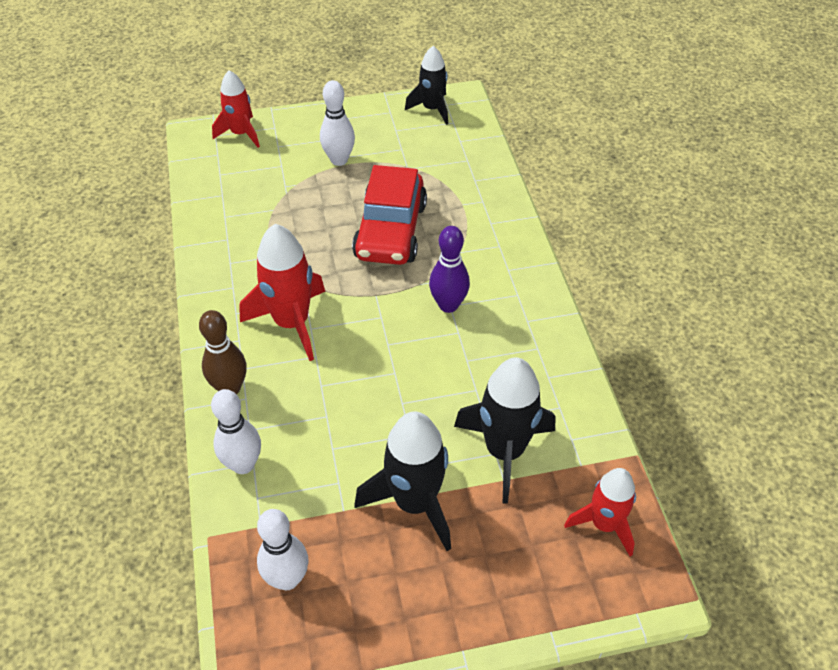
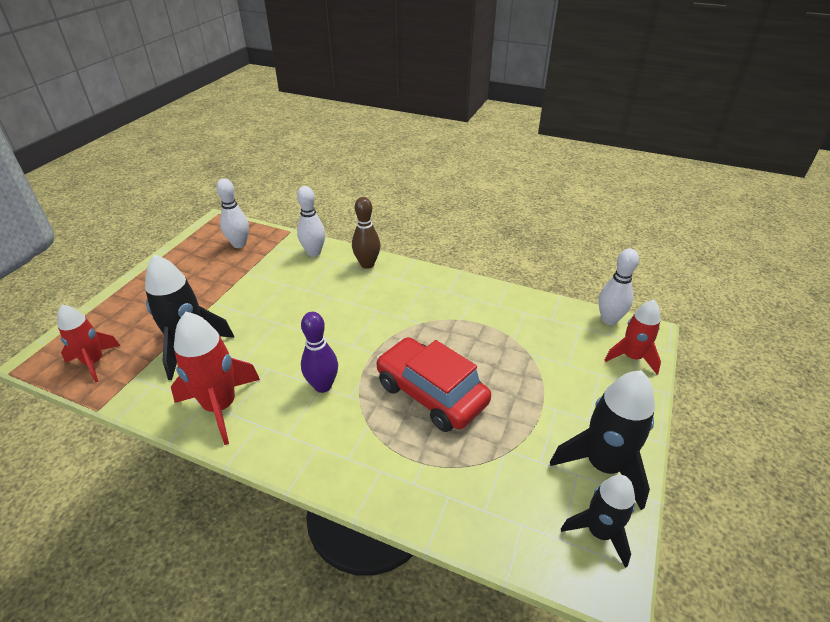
camera: 125 degrees right, 10 degrees down
(292, 323) = (390, 304): red rocket -> red rocket (220, 407)
(339, 160) = (552, 405): white bowling pin -> white bowling pin (609, 319)
(414, 503) = (215, 297): black rocket -> black rocket (603, 465)

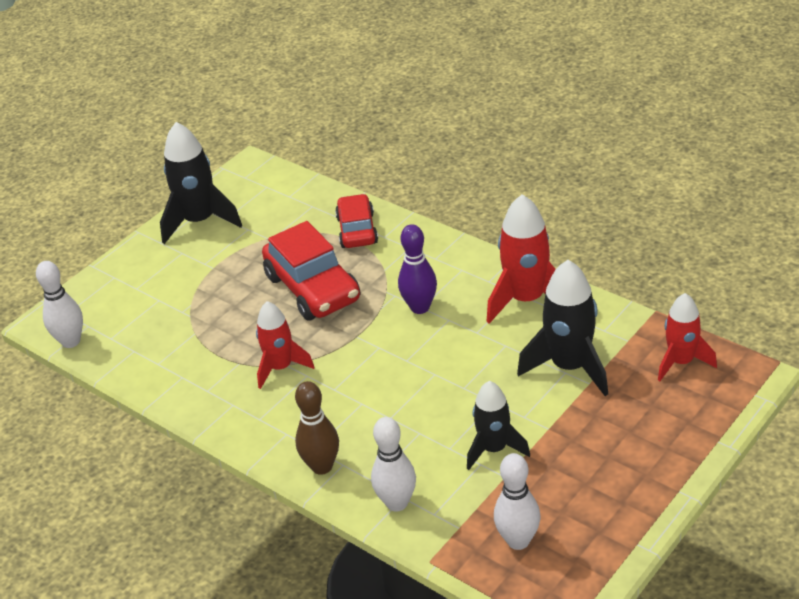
camera: 160 degrees left, 0 degrees up
(414, 475) = (357, 230): none -> red car
(599, 532) = (237, 187): black rocket -> black rocket (494, 449)
(632, 357) = (89, 299): red rocket -> red rocket (281, 367)

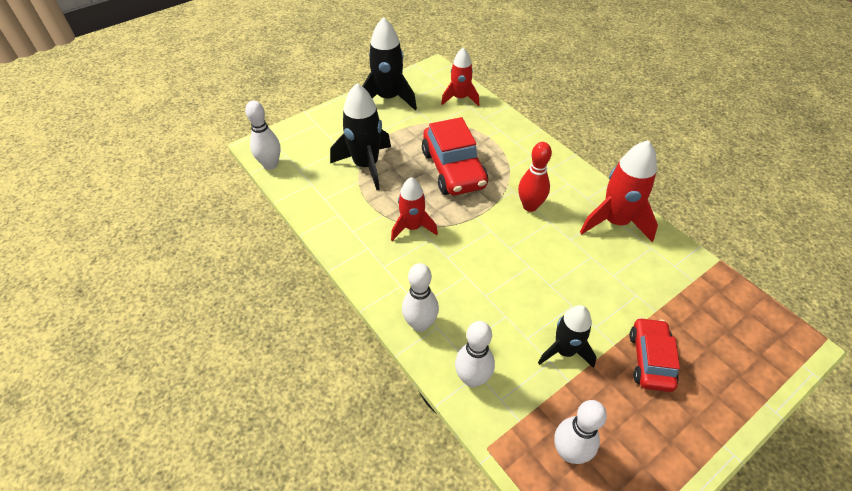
camera: 10 degrees right, 10 degrees up
(322, 466) = (420, 324): brown bowling pin -> white bowling pin
(357, 230) = (497, 132): red car -> red car (650, 359)
(420, 307) = (530, 206): purple bowling pin -> red bowling pin
(569, 367) = (641, 291): black rocket -> black rocket (366, 165)
(681, 362) = (738, 314): red rocket -> red rocket (460, 98)

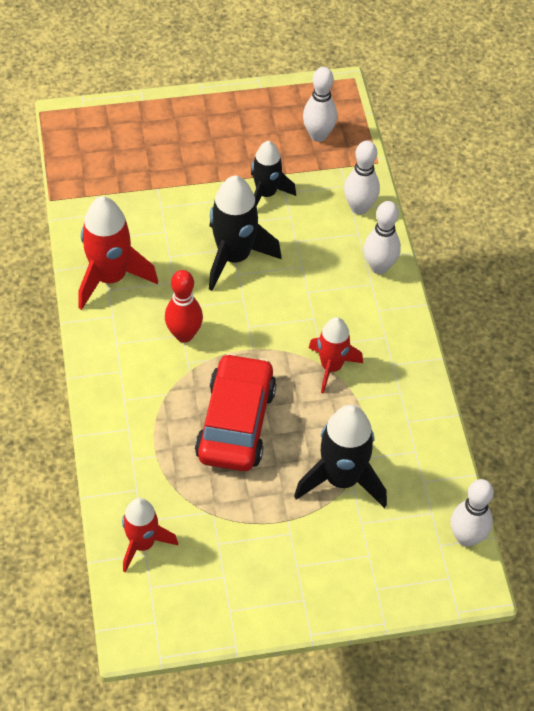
camera: 155 degrees left, 5 degrees up
(388, 98) = (248, 594): black rocket -> black rocket (234, 257)
(650, 359) = (201, 159): red car -> none

